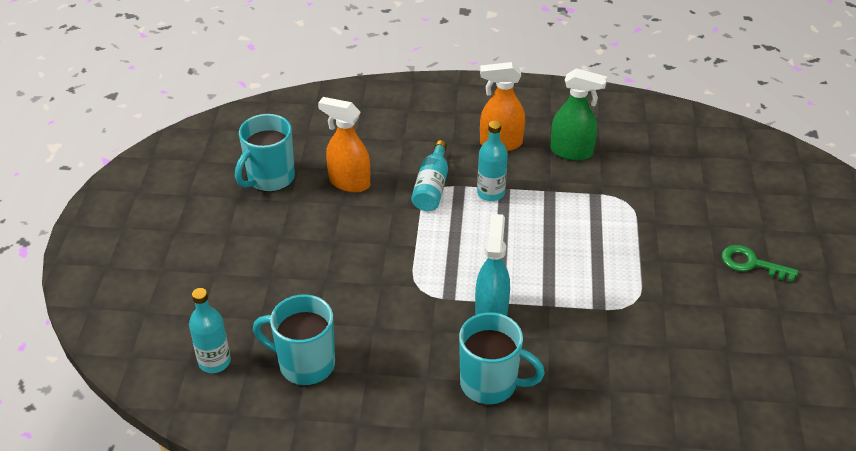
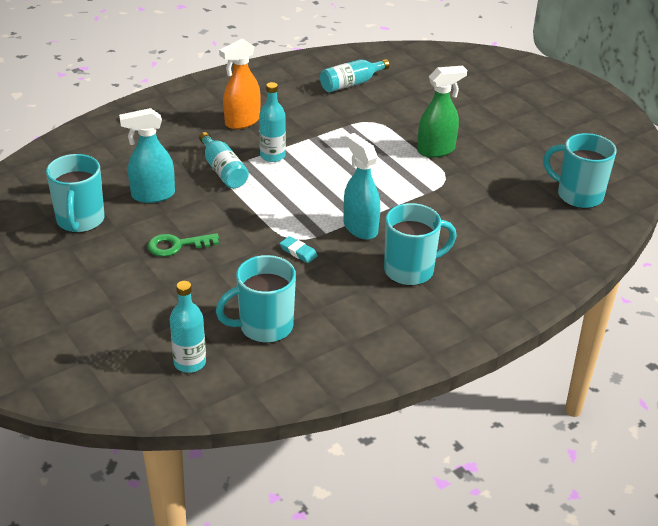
camera: 40 degrees left, 5 degrees down
(349, 182) = (152, 195): orange spray bottle -> turquoise spray bottle
(410, 306) = (298, 252): none -> turquoise eraser
(572, 152) = (300, 106): green spray bottle -> green spray bottle (436, 150)
(648, 149) = (351, 84): none -> turquoise bottle
(751, 263) = (490, 123): green key -> green key (177, 245)
(759, 399) = (578, 195): none -> turquoise mug

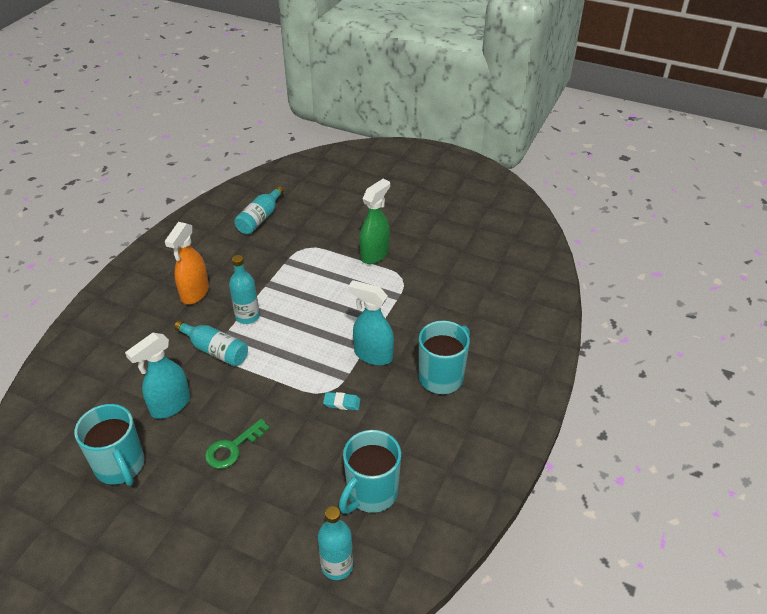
camera: 30 degrees left, 5 degrees up
(578, 195) = (506, 251): turquoise mug -> none

